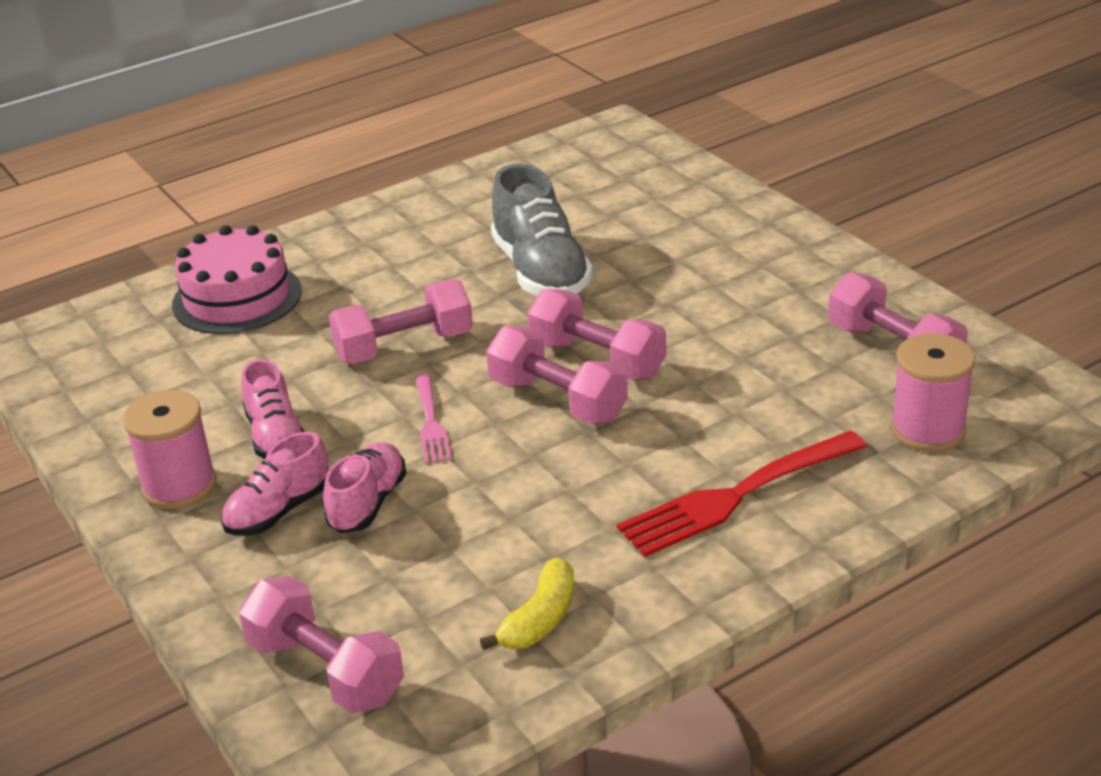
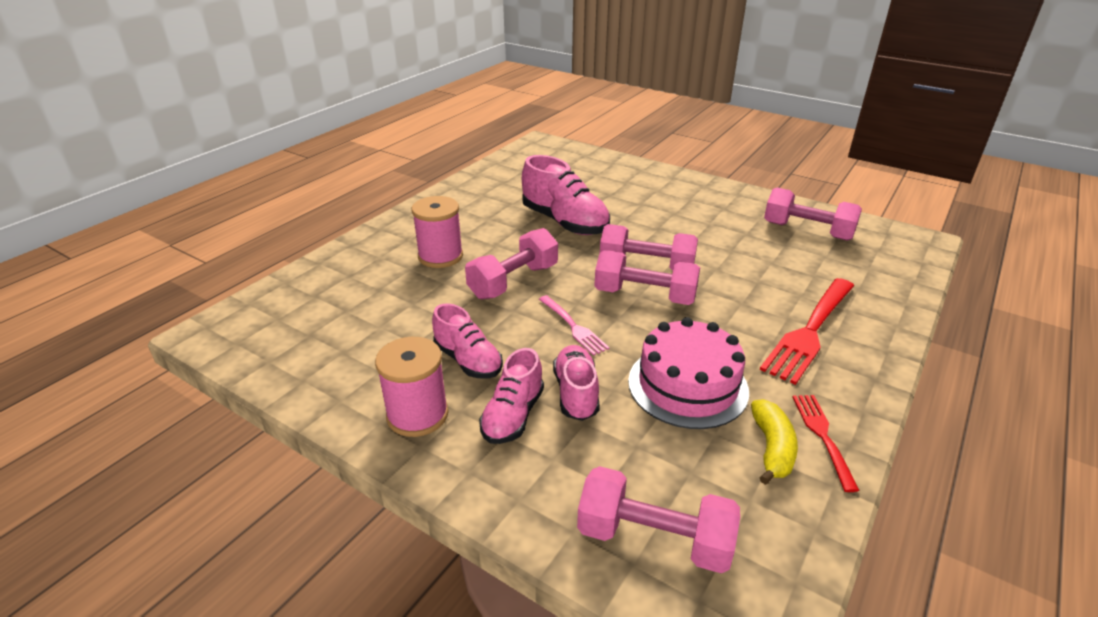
camera: 25 degrees left, 0 degrees up
(237, 298) = (367, 271): pink cake -> pink cake (687, 385)
(541, 272) = (565, 222): grey shoe -> pink shoe
(616, 623) = (823, 437): none -> red fork
(928, 430) = (871, 270): pink spool -> pink spool (440, 256)

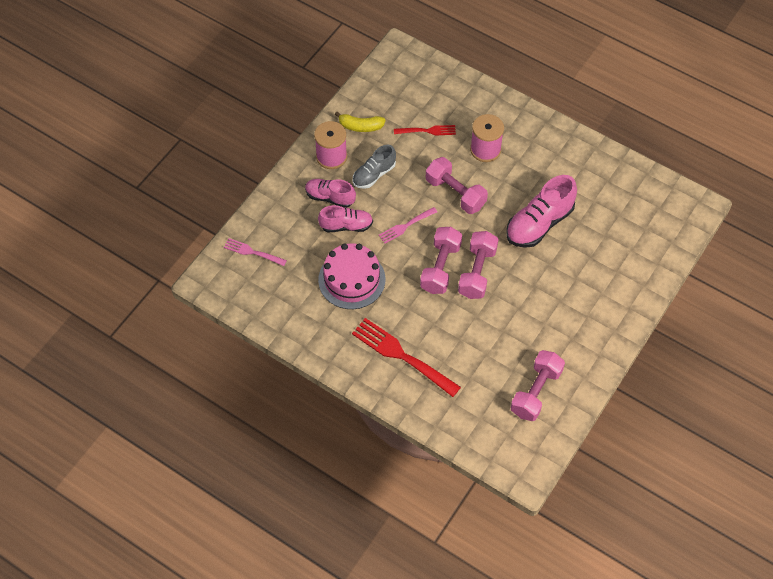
camera: 90 degrees right, 25 degrees up
(468, 360) = (374, 174): pink shoe -> grey shoe
(654, 538) = (253, 252): pink dumbbell -> pink fork
(772, 448) = (303, 310): yellow banana -> yellow banana (360, 126)
(823, 437) = (311, 336): red fork -> red fork (427, 131)

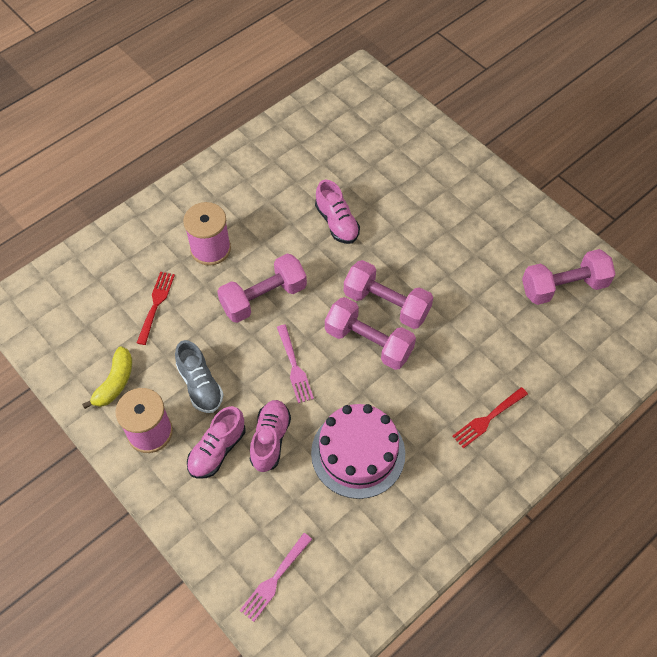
camera: 75 degrees left, 0 degrees up
(403, 356) = (488, 418): red fork -> red fork, size x0.55
(536, 392) = (563, 287): pink dumbbell -> pink dumbbell turned 60 degrees counterclockwise
(539, 223) = (337, 222): pink shoe -> pink shoe, size x0.62

